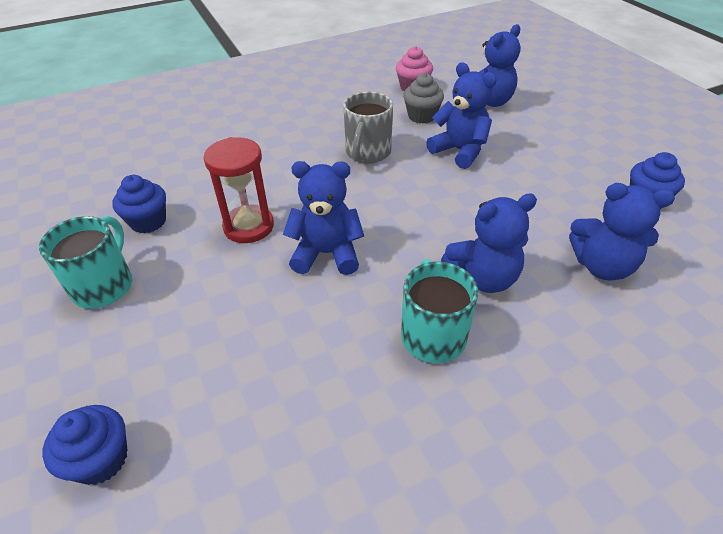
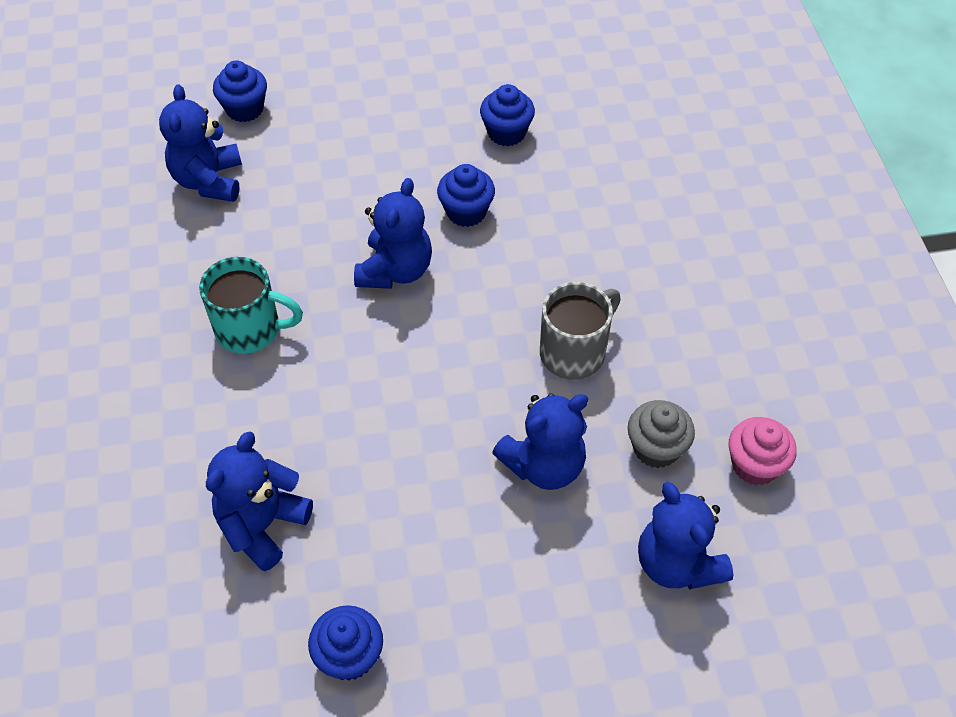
camera: 105 degrees right, 10 degrees up
(104, 285) = (423, 104): turquoise mug -> none
(249, 226) = (466, 212): red hourglass -> blue cupcake
(367, 153) = (574, 352): grey mug -> grey mug turned 105 degrees clockwise
(483, 278) = (299, 398): blue teddy bear -> blue teddy bear (209, 181)

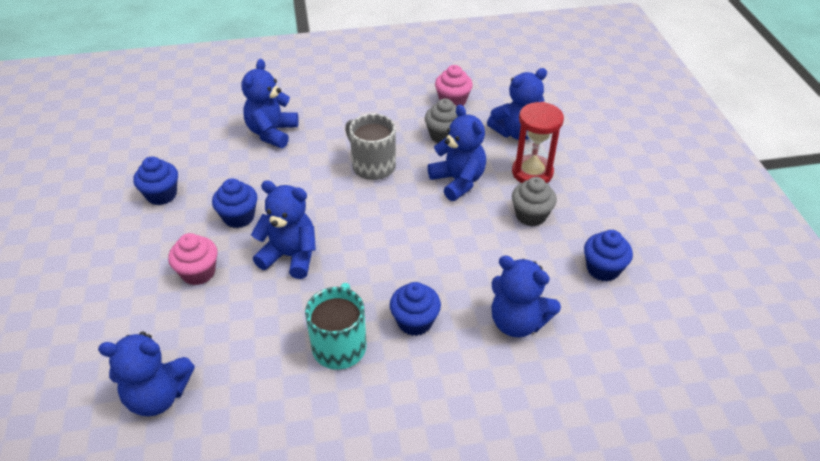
camera: 90 degrees left, 10 degrees down
(245, 109) = (67, 375): blue cupcake -> blue cupcake (415, 321)
(374, 187) = (198, 272): none -> pink cupcake
(467, 564) = (531, 215): none -> grey cupcake
(570, 577) = (532, 172): none -> red hourglass
(641, 227) = (272, 133): none -> blue teddy bear

